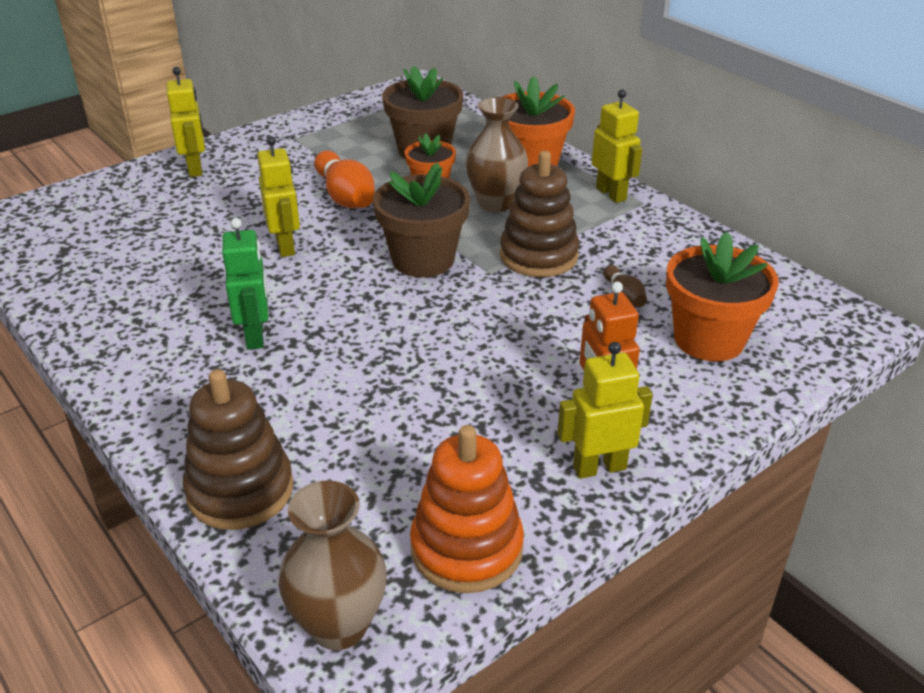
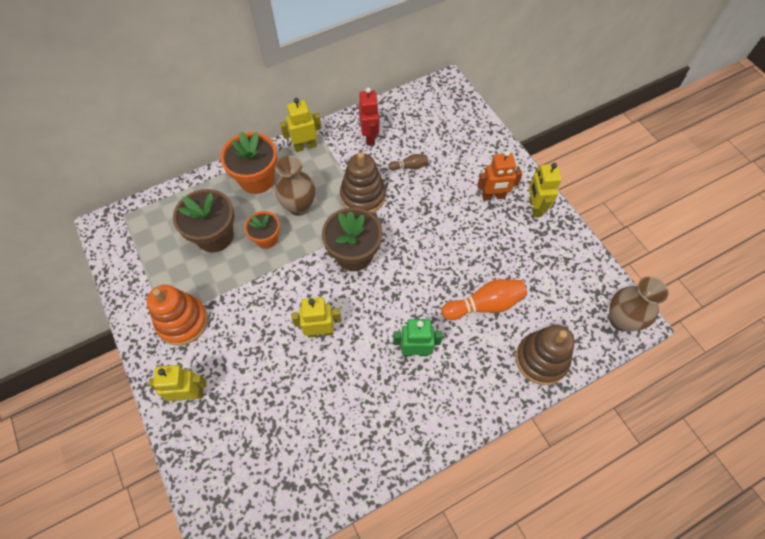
camera: 80 degrees left, 25 degrees up
(345, 197) = (265, 291): orange bowling pin -> orange bowling pin (484, 305)
(466, 548) = (580, 266): orange stacking toy -> orange stacking toy (182, 321)
(666, 249) = (370, 137): none -> red robot
(709, 339) = (451, 142): orange flower pot -> none

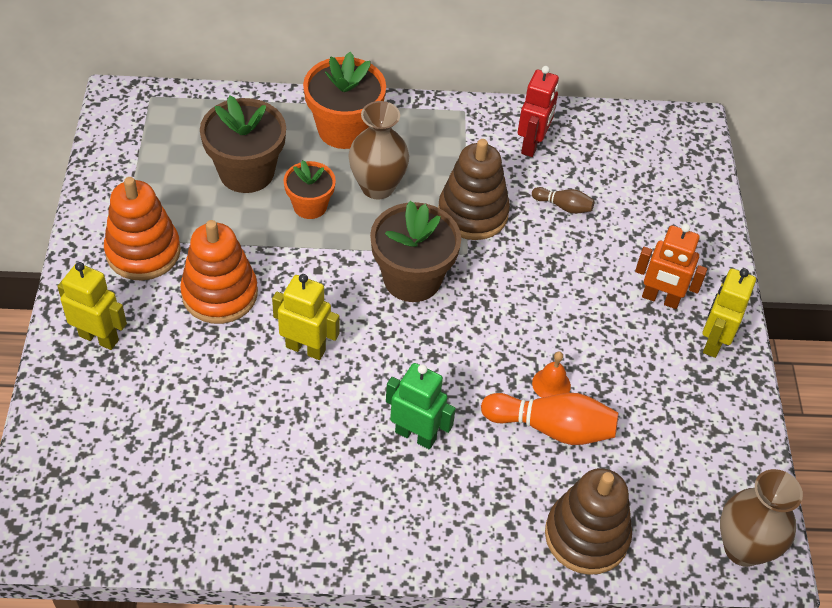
camera: 25 degrees right, 10 degrees down
(247, 324) = (220, 294): none -> orange stacking toy
(305, 146) = (434, 117): yellow robot -> none
(468, 278) = (551, 384): none -> orange bell

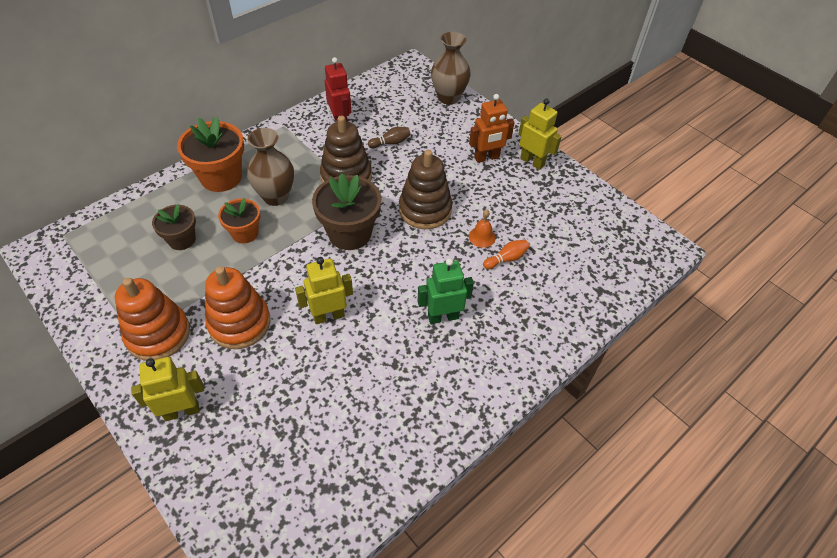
camera: 40 degrees left, 0 degrees up
(246, 172) = (182, 240): brown flower pot -> brown flower pot, size x0.60
(552, 428) = (506, 259): orange bowling pin -> orange bowling pin, size x0.53
(586, 536) = (581, 301): brown stacking toy -> brown stacking toy (425, 210)
(713, 341) = (532, 162): yellow robot -> yellow robot turned 150 degrees clockwise
(743, 548) = (651, 249): brown vase -> brown vase (448, 97)

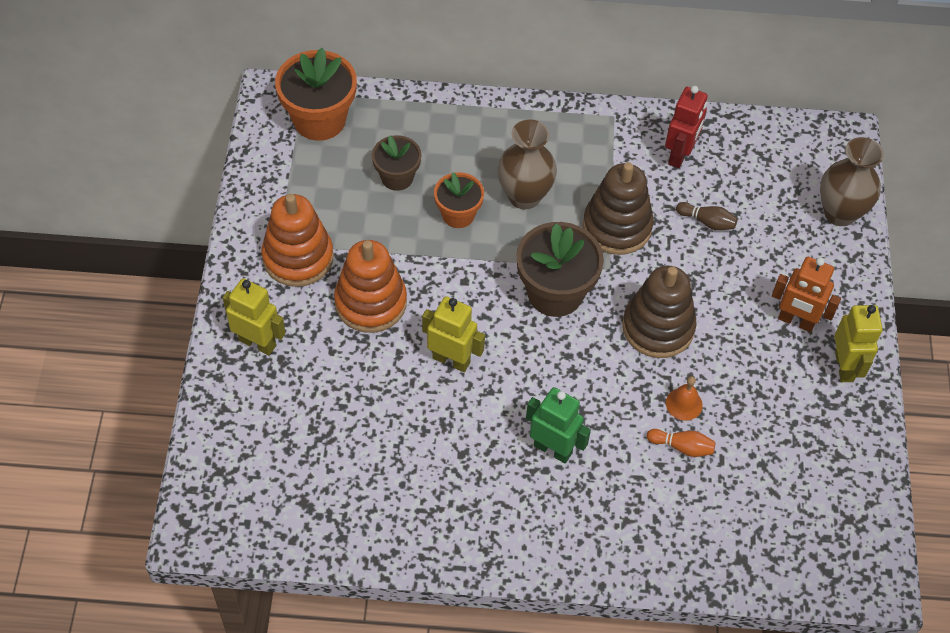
camera: 45 degrees right, 5 degrees up
(221, 177) = (493, 134): orange flower pot -> orange flower pot (319, 120)

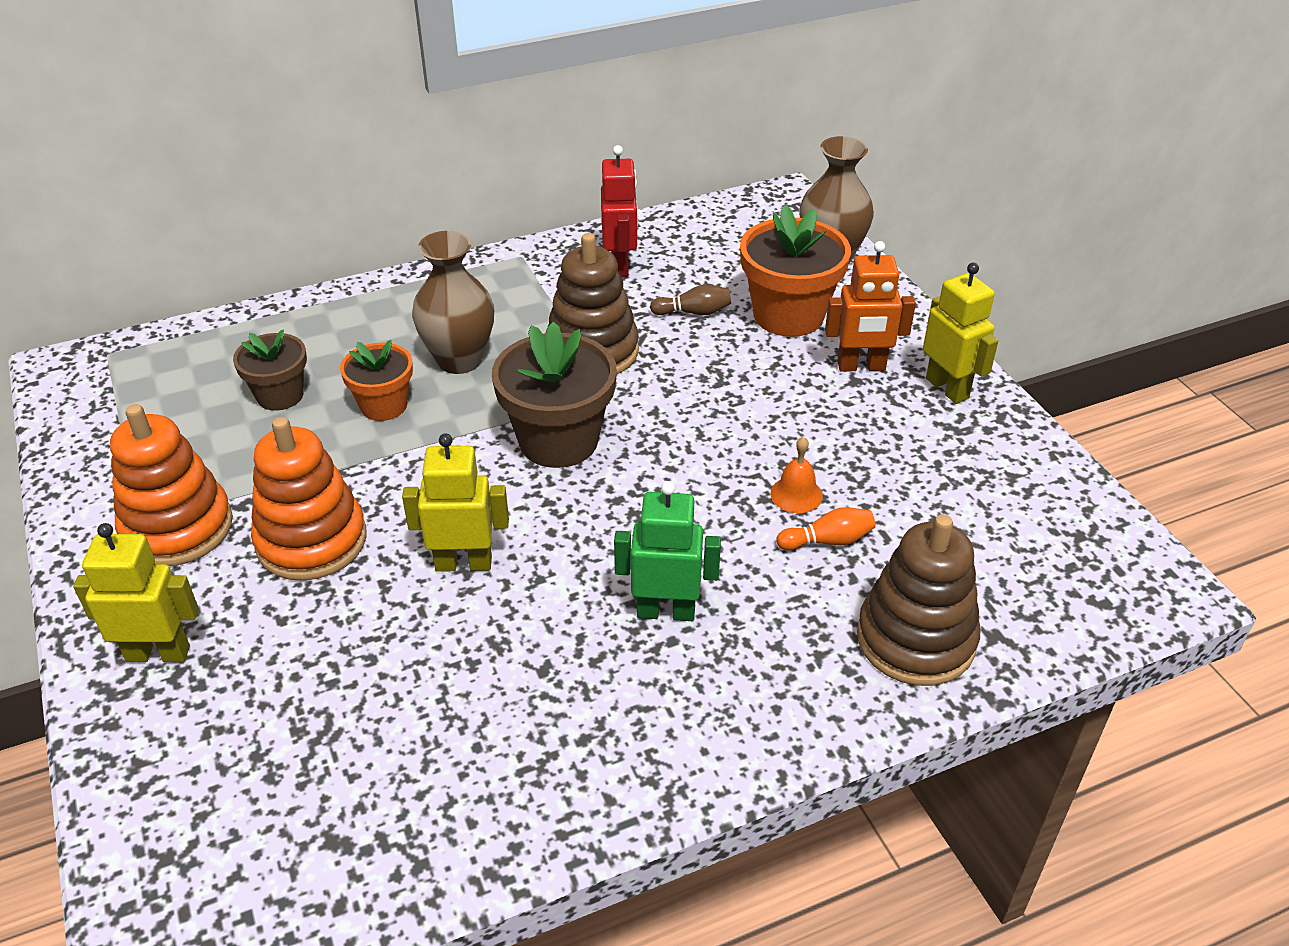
camera: 25 degrees left, 15 degrees down
(319, 120) = (142, 372): orange flower pot -> orange flower pot (788, 315)
(658, 327) = (709, 429): brown stacking toy -> brown stacking toy (915, 639)

